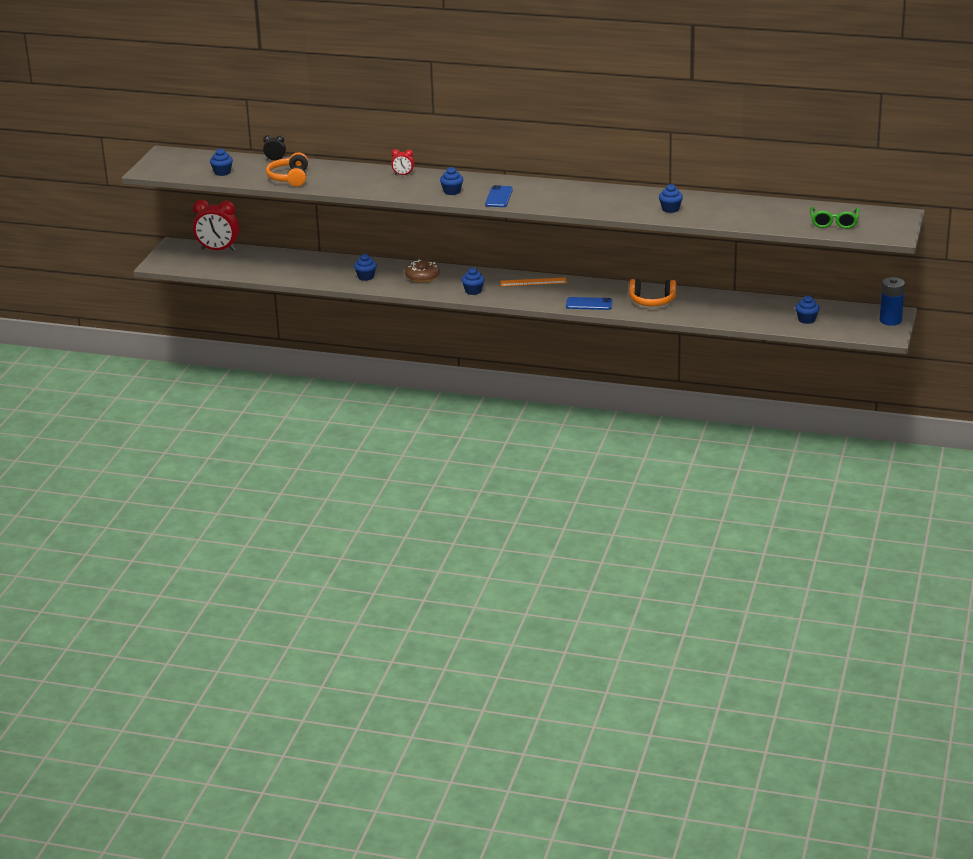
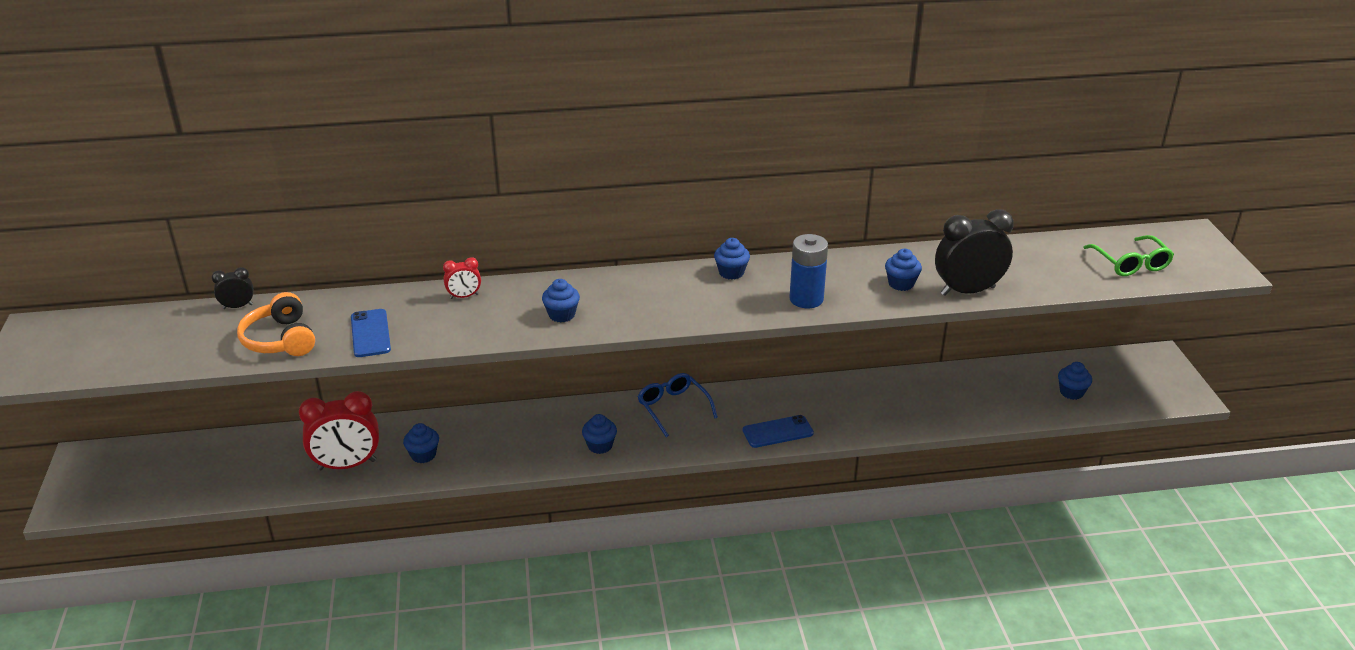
camera: 25 degrees left, 5 degrees up
(218, 250) = (159, 452): red clock -> red clock (347, 465)
(222, 172) = (155, 350): blue cupcake -> blue cupcake (731, 272)
(422, 277) = (509, 435): brown donut -> none
(499, 197) = (640, 311): blue phone -> blue phone (370, 333)
(533, 282) = (673, 408): orange ruler -> blue glasses
(652, 301) = (855, 406): orange headphones -> none
(708, 219) = (967, 291): none -> black clock
(890, 320) = (1166, 369): blue battery -> blue battery (806, 299)

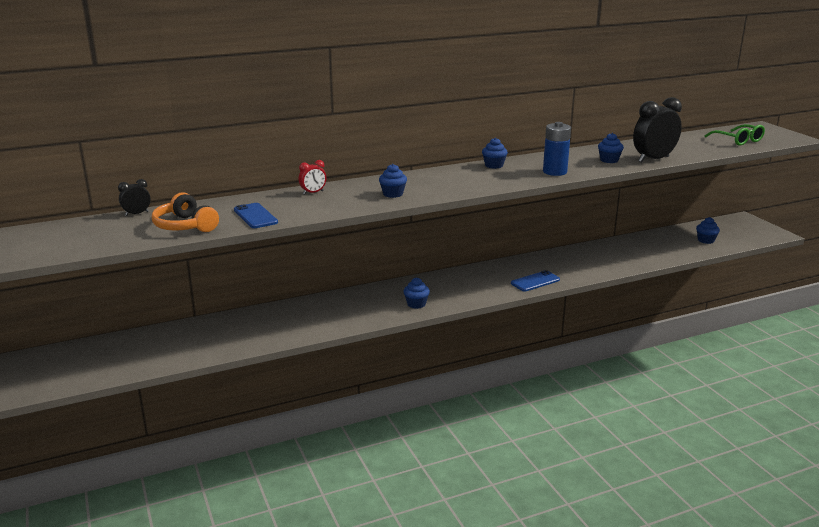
camera: 15 degrees left, 10 degrees down
(347, 465) = (229, 339): red clock -> none
(423, 455) = (286, 326): blue cupcake -> none
(673, 408) = (455, 278): blue glasses -> none

